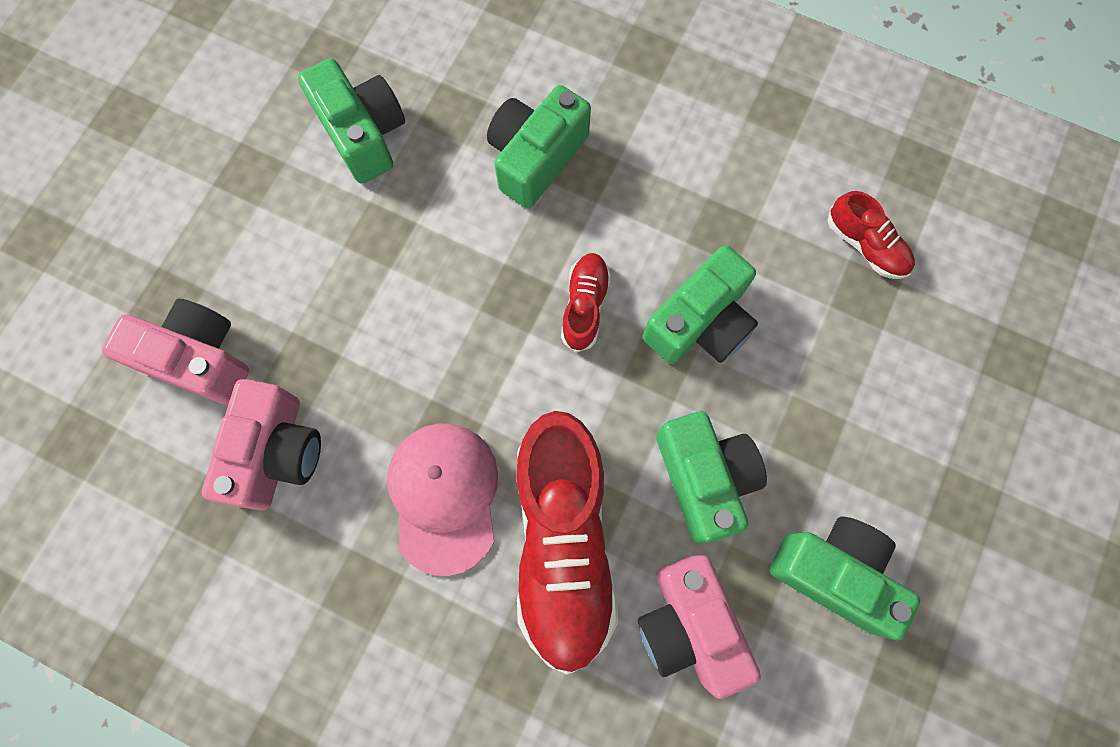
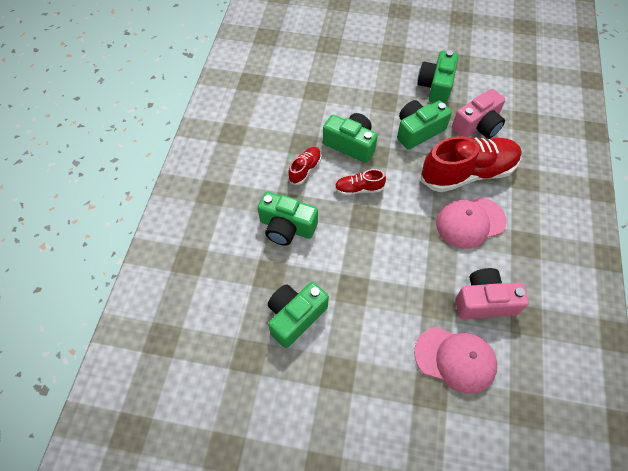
camera: 105 degrees left, 15 degrees down
(198, 359) = (455, 359): pink camera -> pink cap
(865, 245) = (294, 94): red shoe -> red shoe (305, 169)

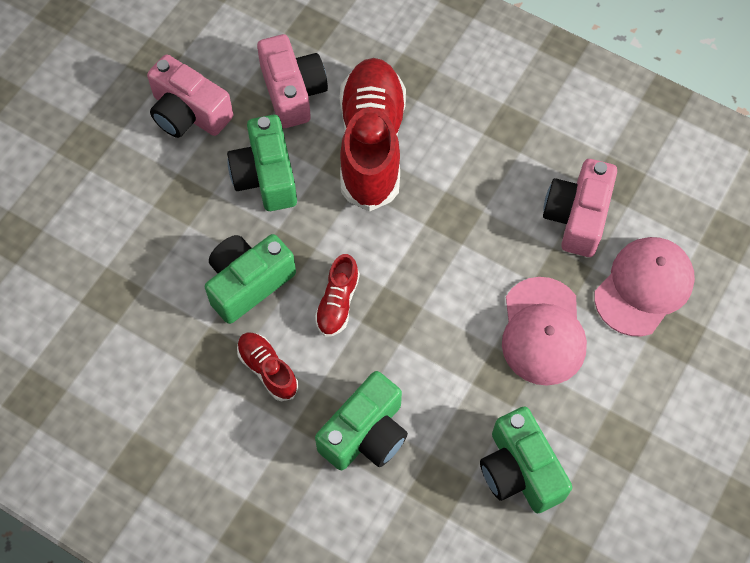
camera: 70 degrees left, 5 degrees up
(436, 86) = (189, 113): green camera -> pink camera
(470, 222) = (453, 178): pink cap -> pink cap (542, 331)

